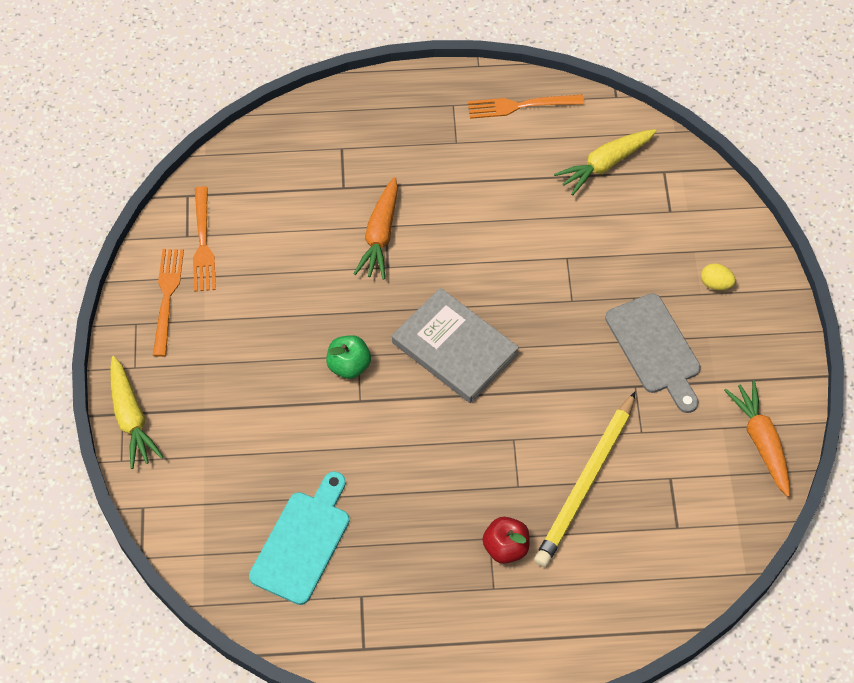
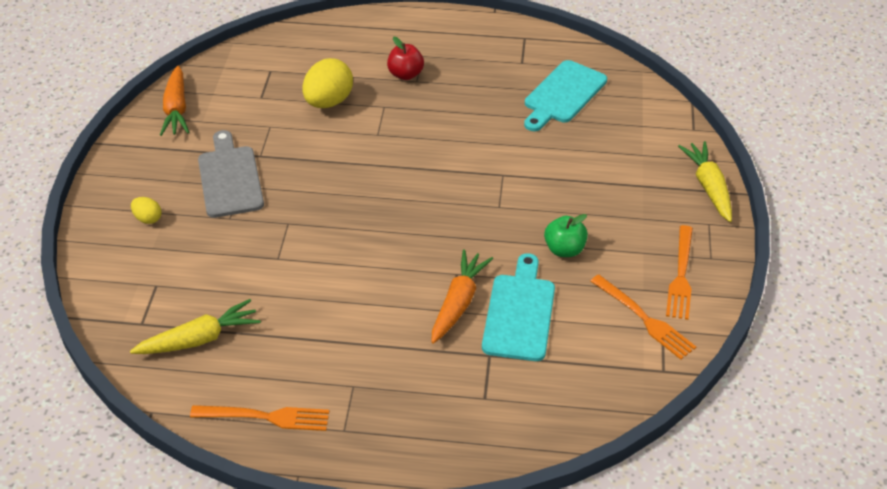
camera: 170 degrees left, 15 degrees down
(203, 244) = (645, 319): orange fork -> orange fork turned 135 degrees clockwise
(321, 233) = (519, 313): none -> turquoise cutting board
(349, 365) = (508, 200): green apple -> green apple (564, 249)
(454, 348) = (409, 200): grey book -> none
(586, 482) = (328, 102): yellow pencil -> yellow egg

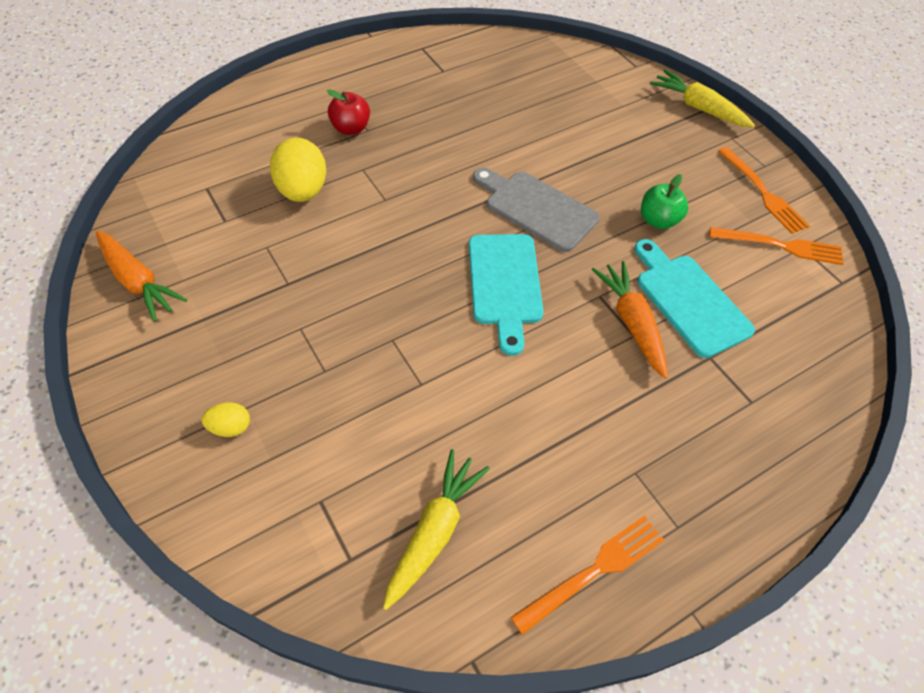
camera: 40 degrees left, 10 degrees up
(229, 178) = (279, 326): grey cutting board -> grey cutting board (536, 209)
(563, 95) = (508, 83): turquoise cutting board -> turquoise cutting board (505, 284)

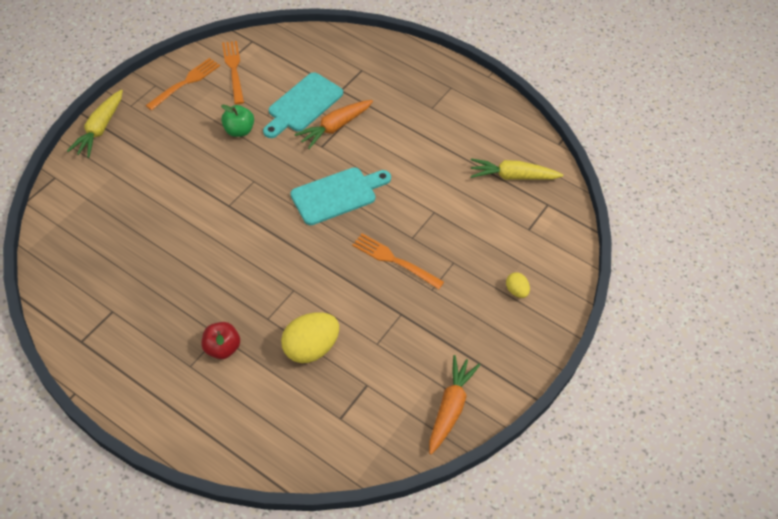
camera: 115 degrees left, 0 degrees up
(536, 209) = (259, 197): grey cutting board -> none
(594, 570) = (491, 112): orange fork -> orange fork (394, 260)

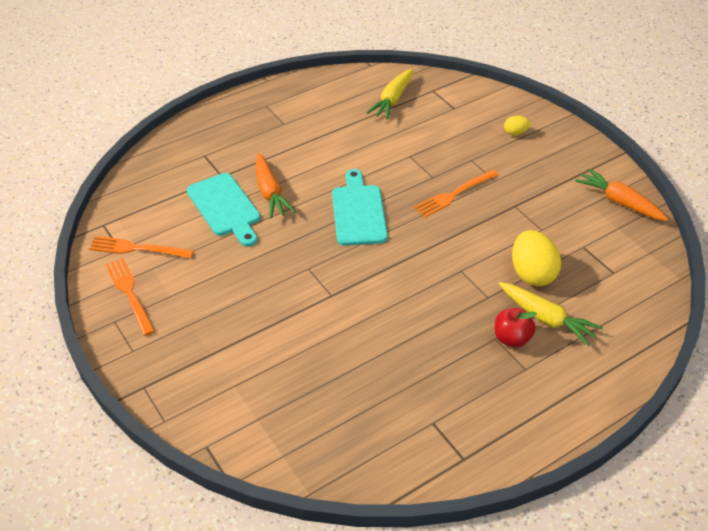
camera: 65 degrees left, 10 degrees down
(100, 129) = (153, 387): yellow carrot -> yellow carrot (546, 319)
(239, 130) = (231, 264): green apple -> none

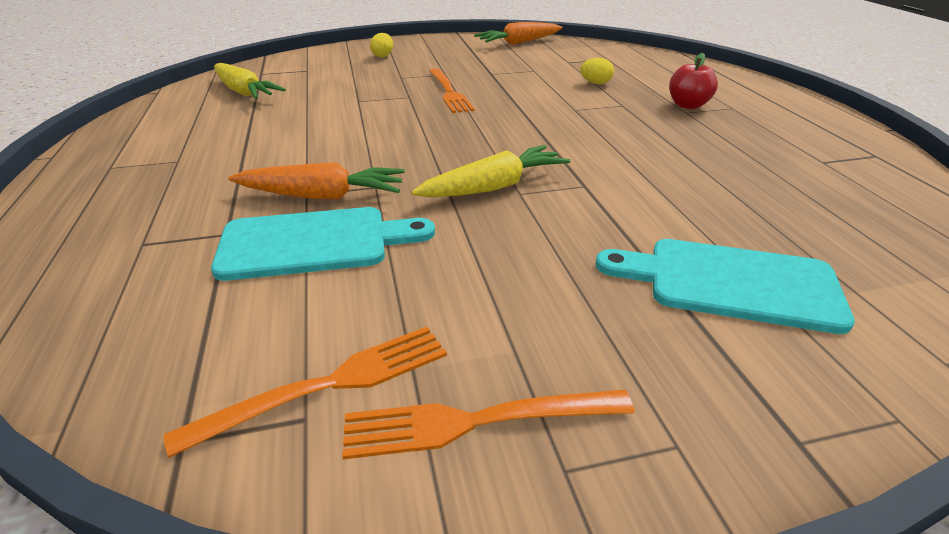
camera: 70 degrees left, 10 degrees down
(137, 249) = (329, 384): orange fork -> orange fork turned 150 degrees counterclockwise
(358, 212) = (431, 142): turquoise cutting board -> turquoise cutting board (731, 283)
(532, 274) = (595, 83): yellow egg -> yellow egg, size x0.50
(546, 319) = (662, 88): yellow carrot -> yellow carrot (494, 186)

